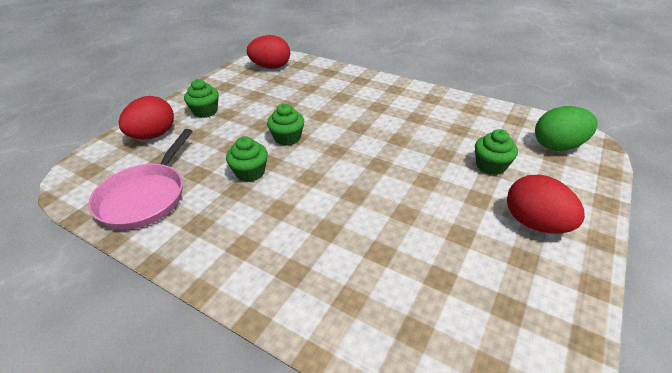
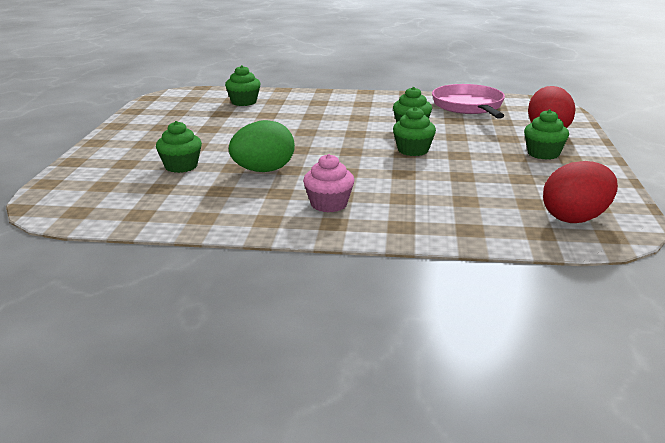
camera: 155 degrees right, 15 degrees down
(390, 101) = (329, 204): none -> pink cupcake
(399, 313) = (244, 102): none -> green cupcake
(535, 223) = (147, 141): red egg -> none
(557, 146) = (94, 195): green egg -> green egg (263, 170)

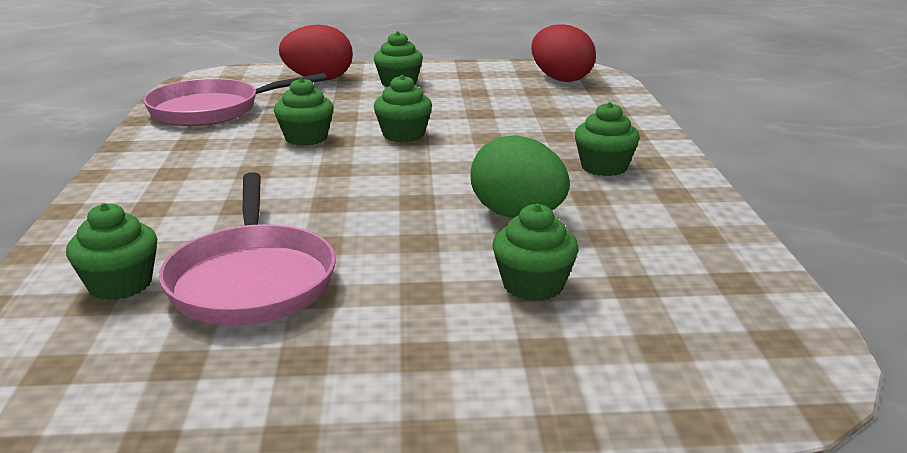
camera: 100 degrees left, 0 degrees up
(231, 119) = (252, 280): none -> pink pan
(329, 204) = (604, 167): pink cupcake -> green cupcake

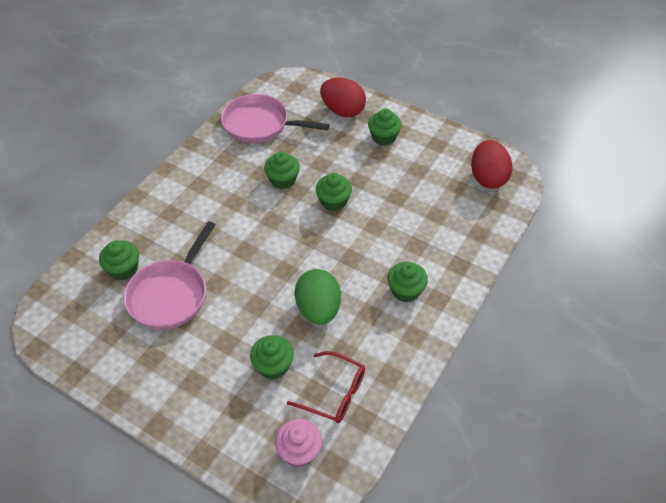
camera: 35 degrees right, 25 degrees up
(662, 275) = (334, 393): none -> red glasses
(711, 350) = (299, 451): none -> pink cupcake

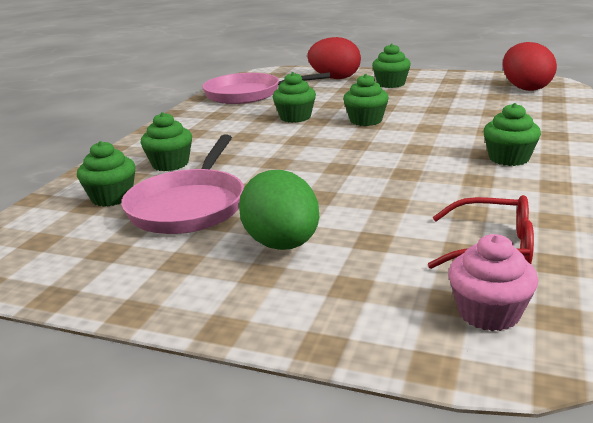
camera: 10 degrees left, 25 degrees down
(273, 366) = (379, 239): green cupcake -> green cupcake (170, 164)
(318, 309) = (407, 186): green egg -> green egg (282, 244)

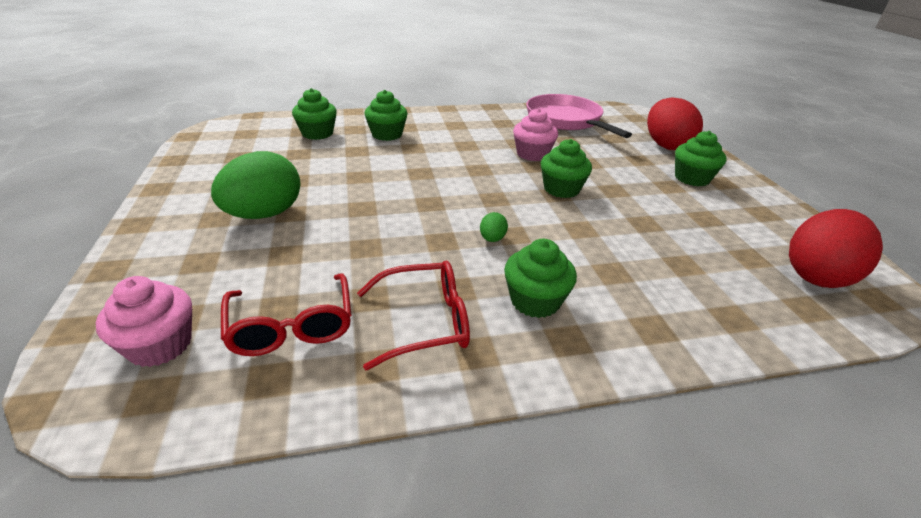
camera: 55 degrees right, 10 degrees up
(189, 206) = (316, 162): pink pan -> none
(295, 117) = (532, 154): green cupcake -> pink cupcake
(419, 156) = (492, 239): none -> green egg
(514, 196) = (425, 322): none -> red glasses

